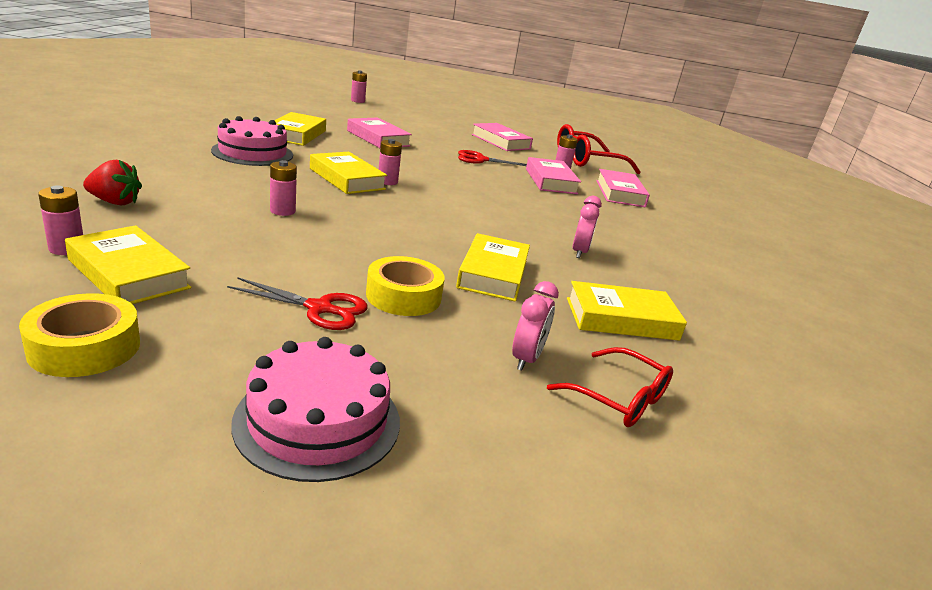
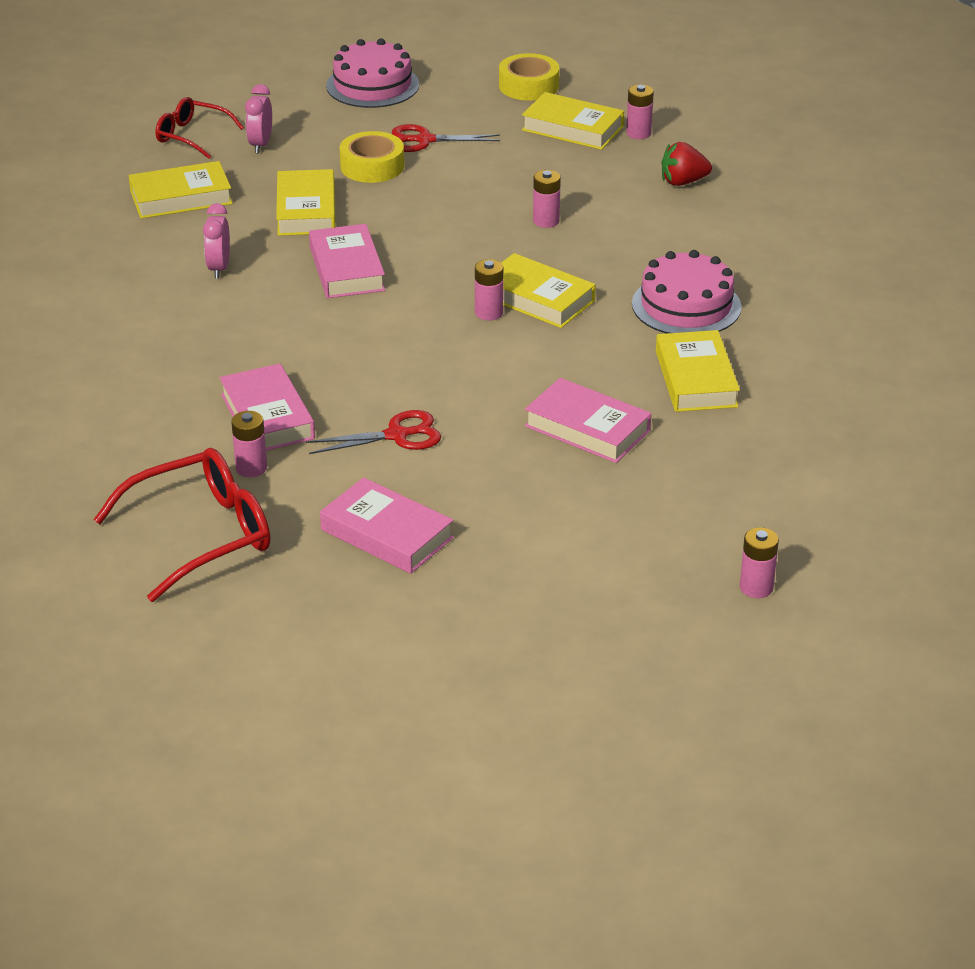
camera: 170 degrees right, 10 degrees up
(620, 193) = (148, 428): pink book -> pink book (347, 269)

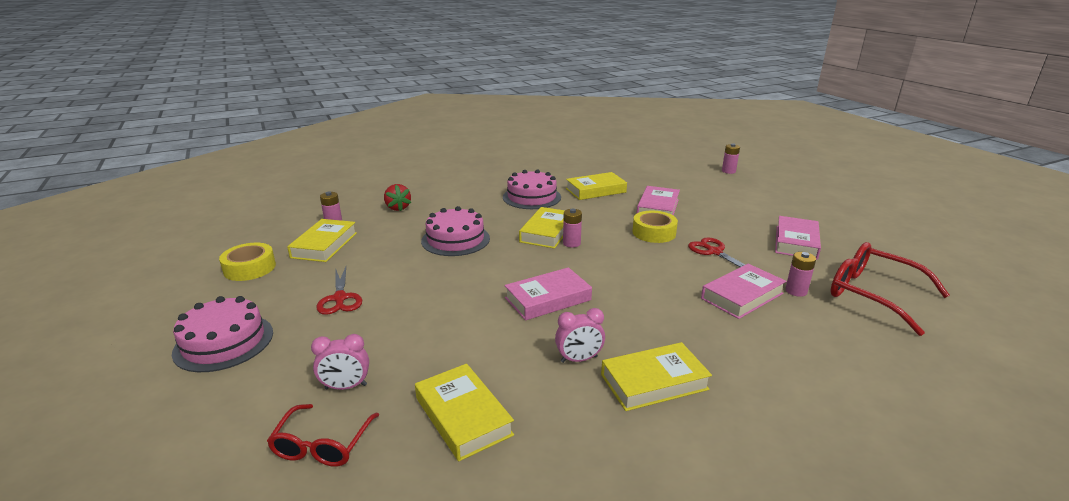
camera: 105 degrees left, 10 degrees down
(306, 210) = (467, 334): yellow book -> yellow book (654, 382)
(372, 166) = (386, 315): yellow tape -> yellow tape (654, 233)
(546, 221) = (455, 239): pink battery -> pink cake

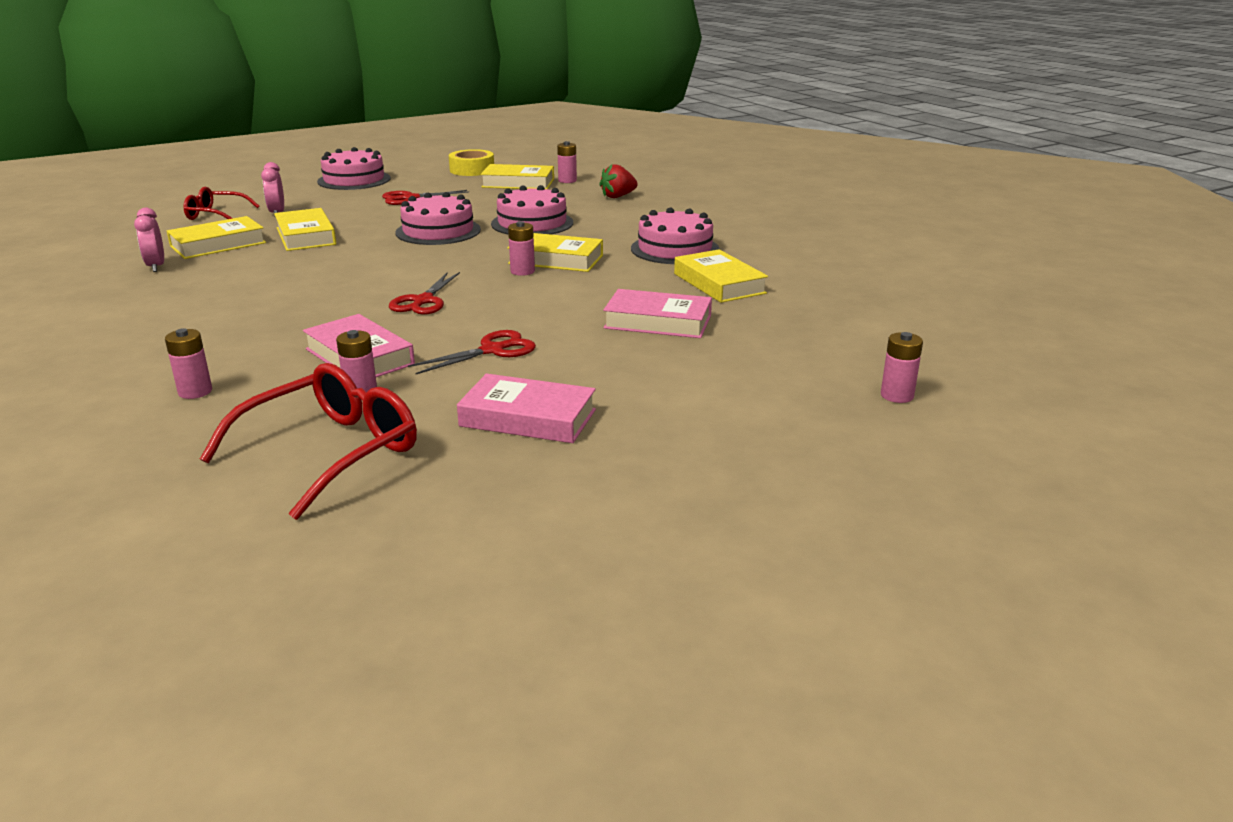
camera: 85 degrees right, 0 degrees up
(462, 279) = (438, 231): none -> pink cake
(548, 299) = (385, 263): pink book -> none
(579, 359) = (269, 276): pink clock -> pink clock (156, 266)
(634, 278) = (423, 301): none -> red scissors
(654, 233) = (559, 316): yellow tape -> none
(654, 382) = (215, 303): yellow book -> yellow book (305, 236)
(832, 359) = (195, 392): none -> pink battery

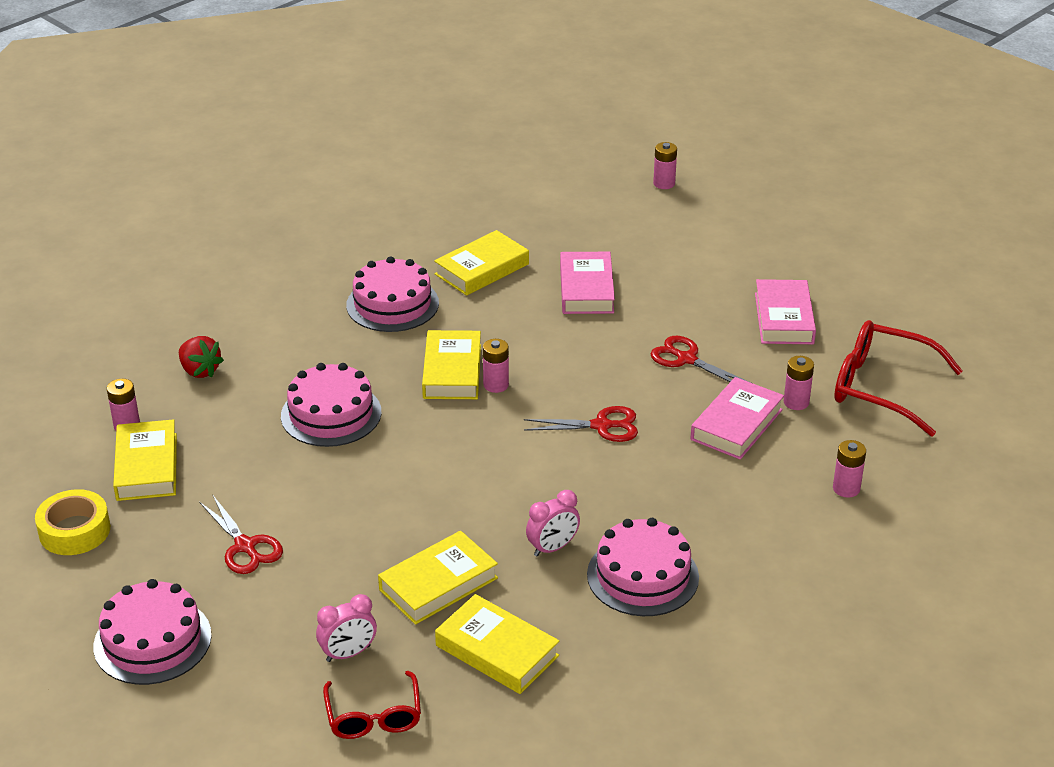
camera: 105 degrees left, 10 degrees up
(156, 266) = (593, 667): pink clock -> pink clock (552, 548)
(438, 231) = (383, 478): pink cake -> pink cake (642, 576)

